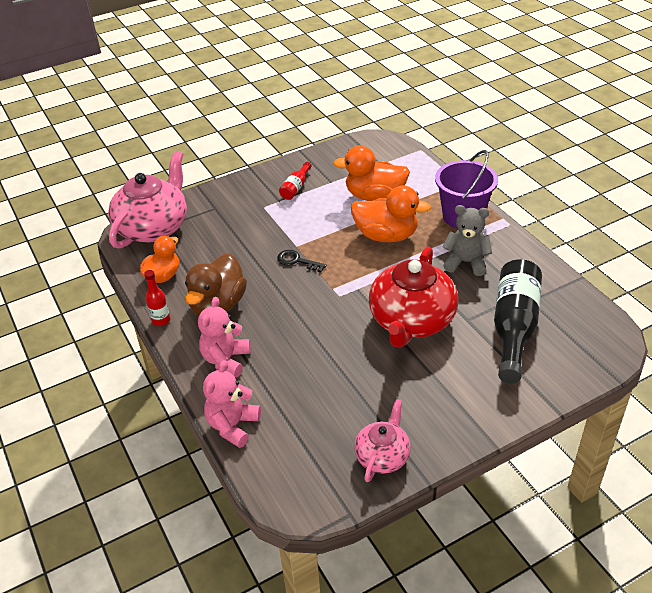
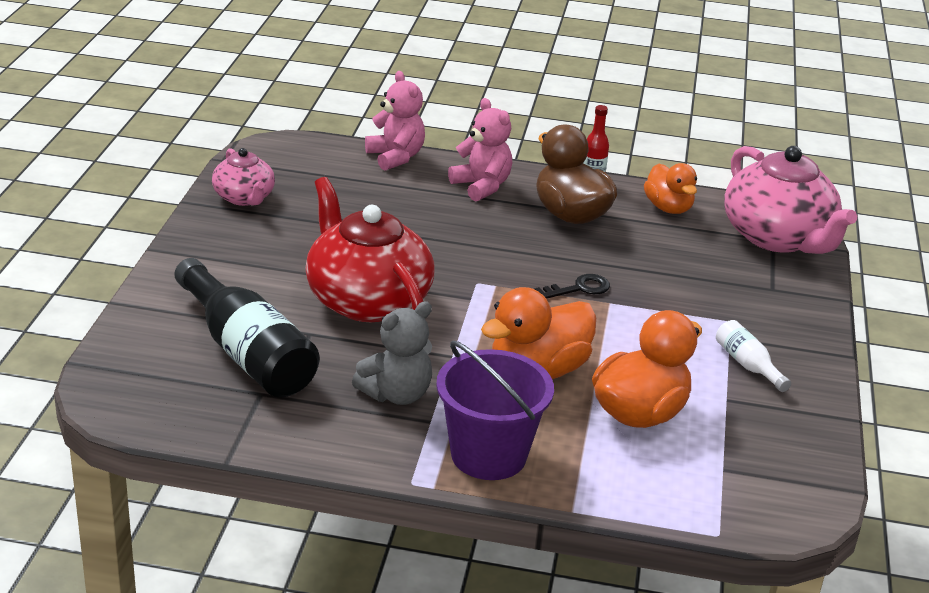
camera: 125 degrees right, 10 degrees down
(296, 187) = (748, 365): red bottle -> white bottle

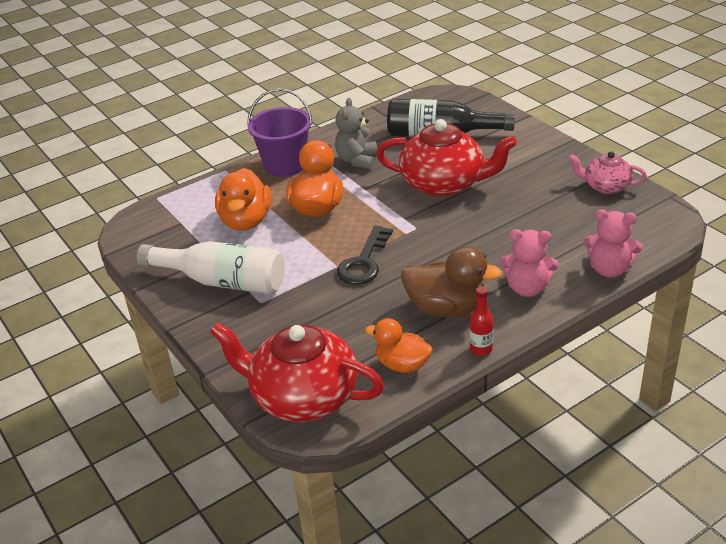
camera: 140 degrees right, 5 degrees up
(579, 288) = (364, 262): black key -> black key, size x1.60
(748, 365) = (222, 281): white bottle -> white bottle, size x2.14
(778, 237) = (302, 396): pink teapot -> red teapot

